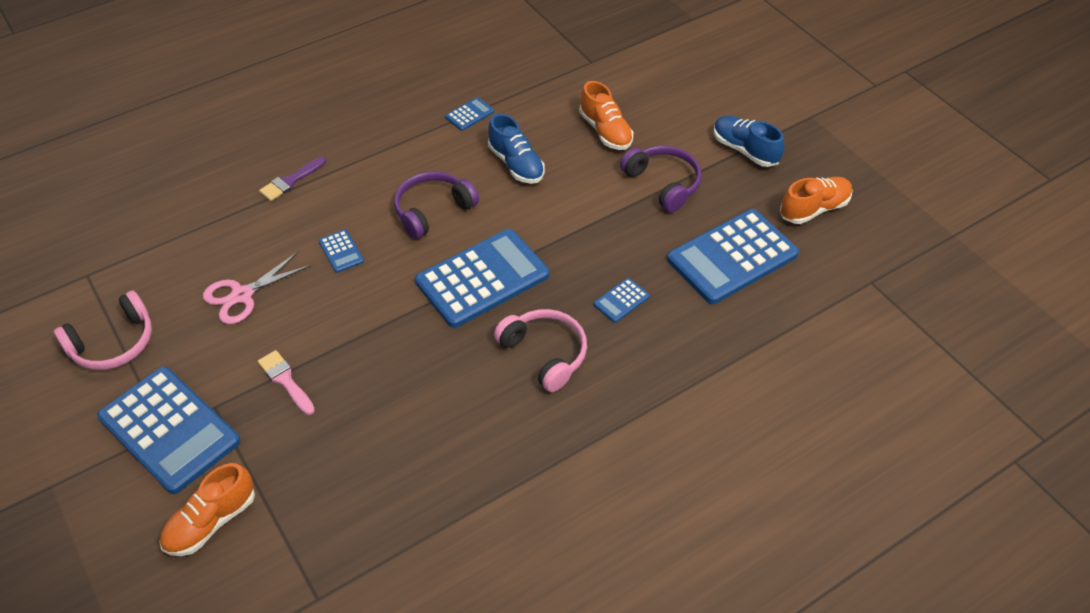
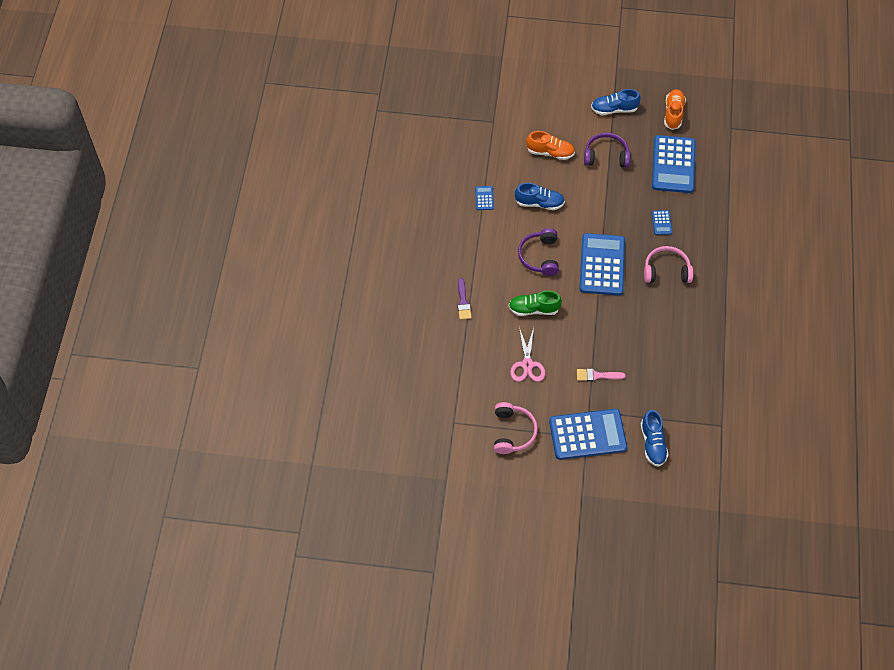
camera: 50 degrees left, 10 degrees up
(211, 522) = (653, 443): orange shoe -> blue shoe
(341, 251) = (534, 309): blue calculator -> green shoe

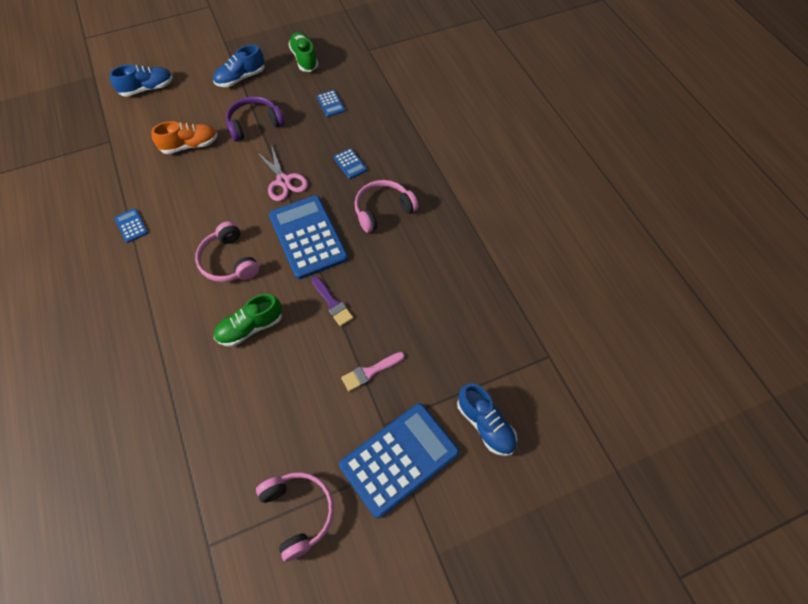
camera: 30 degrees left, 0 degrees up
(463, 302) = (154, 363): purple brush -> purple brush (332, 303)
(527, 364) = (275, 404): pink scissors -> pink scissors (283, 181)
(539, 203) = (201, 202): blue shoe -> blue shoe (147, 89)
(539, 256) = (229, 261): purple headphones -> pink headphones
(673, 113) = (304, 59): orange shoe -> green shoe
(673, 164) = (330, 104): blue calculator -> blue calculator, size x0.42

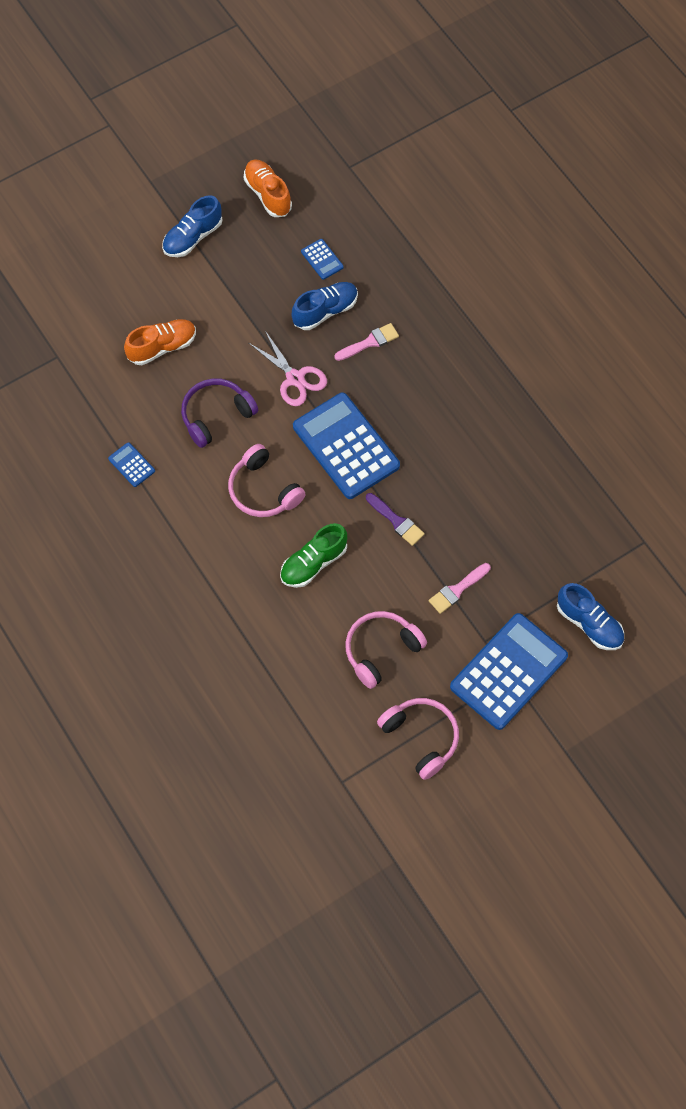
camera: 10 degrees left, 5 degrees up
(147, 89) = (75, 272): blue shoe -> blue shoe (325, 311)
(254, 124) = (233, 304): purple headphones -> purple headphones (216, 415)
(304, 59) = (268, 194): green shoe -> orange shoe
(350, 164) = (369, 342): blue calculator -> pink brush
(383, 210) = (425, 398): pink headphones -> pink headphones (381, 650)

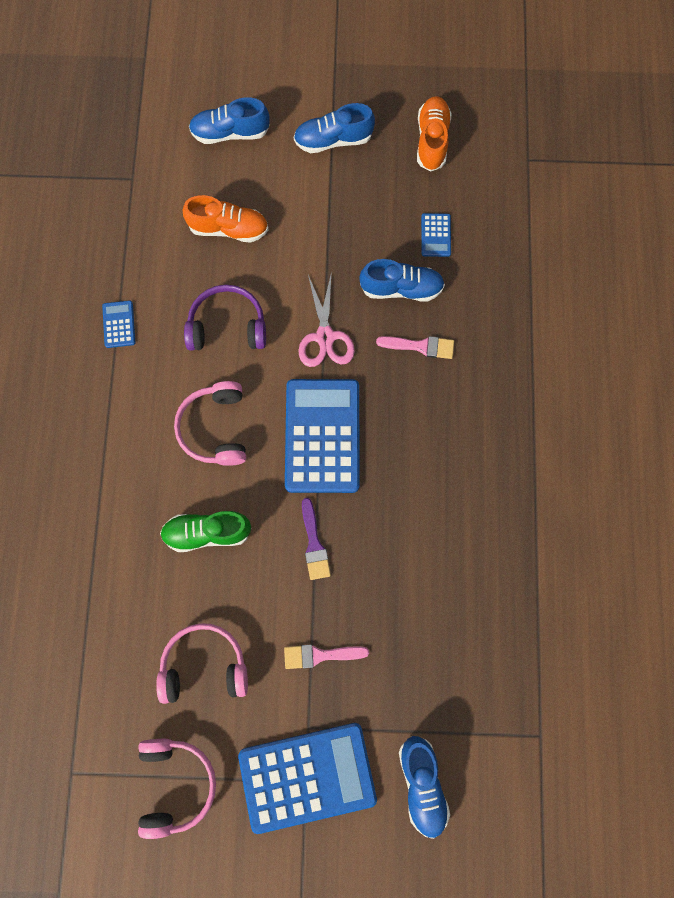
camera: 35 degrees right, 10 degrees up
(108, 278) = (230, 133): none -> blue shoe

